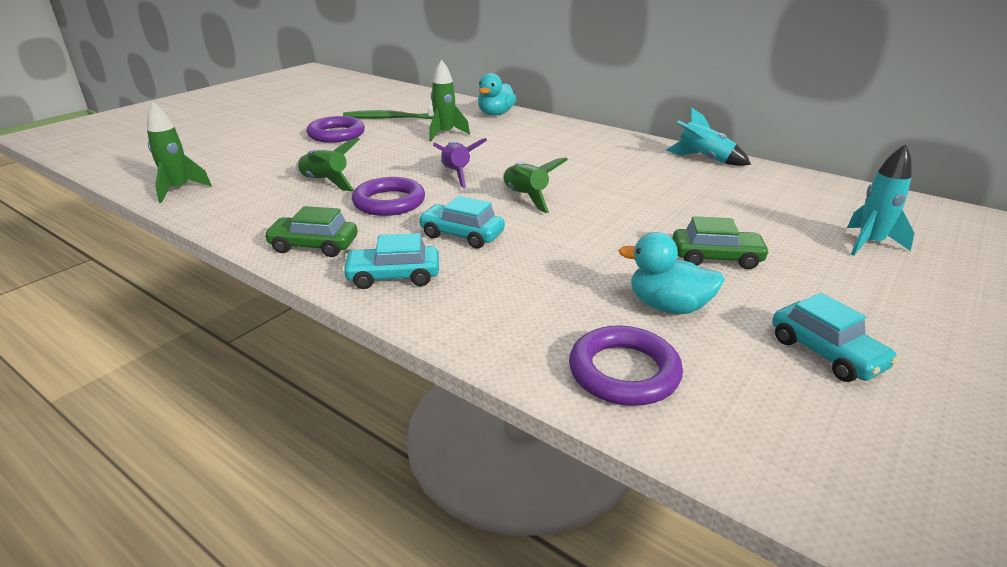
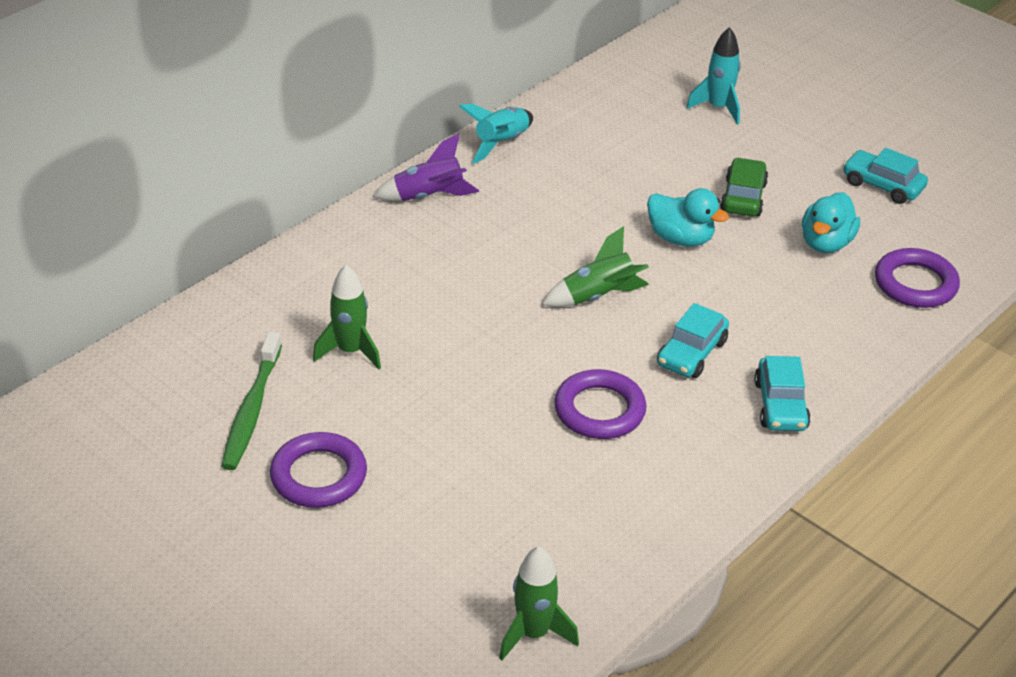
camera: 85 degrees left, 10 degrees up
(314, 246) = (713, 469): green car -> none
(325, 182) = (526, 474): green rocket -> none
(456, 174) = (516, 348): purple rocket -> purple rocket (428, 196)
(495, 114) = (267, 291): turquoise duck -> turquoise duck (680, 238)
(826, 353) = (882, 185): turquoise car -> turquoise car turned 120 degrees counterclockwise

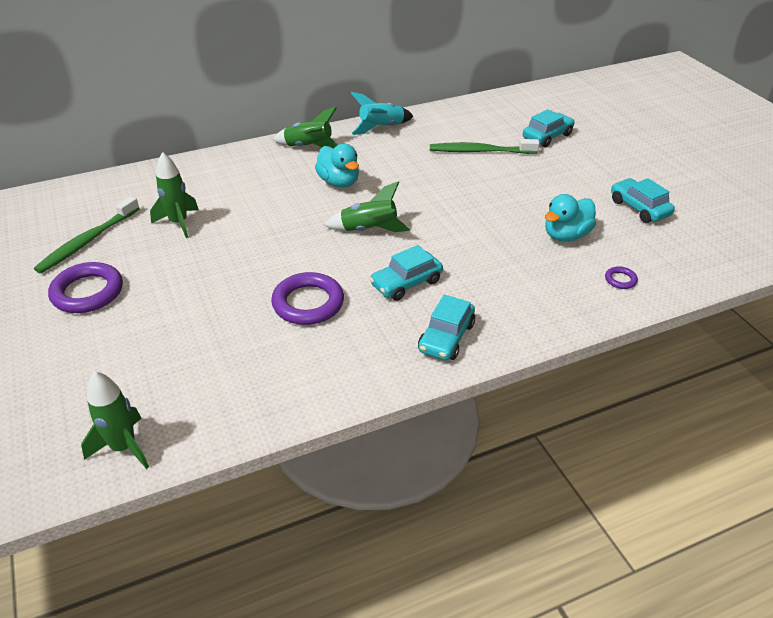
camera: 25 degrees right, 0 degrees up
(428, 196) = (309, 147): purple rocket -> green rocket
(652, 150) = (480, 151): none -> green toothbrush
(680, 238) = (457, 208): turquoise duck -> turquoise duck (339, 182)
(718, 108) = (547, 136): turquoise rocket -> turquoise car
(743, 197) = (524, 193): green car -> none
(915, 284) = (620, 280): purple ring -> purple ring, size x0.46

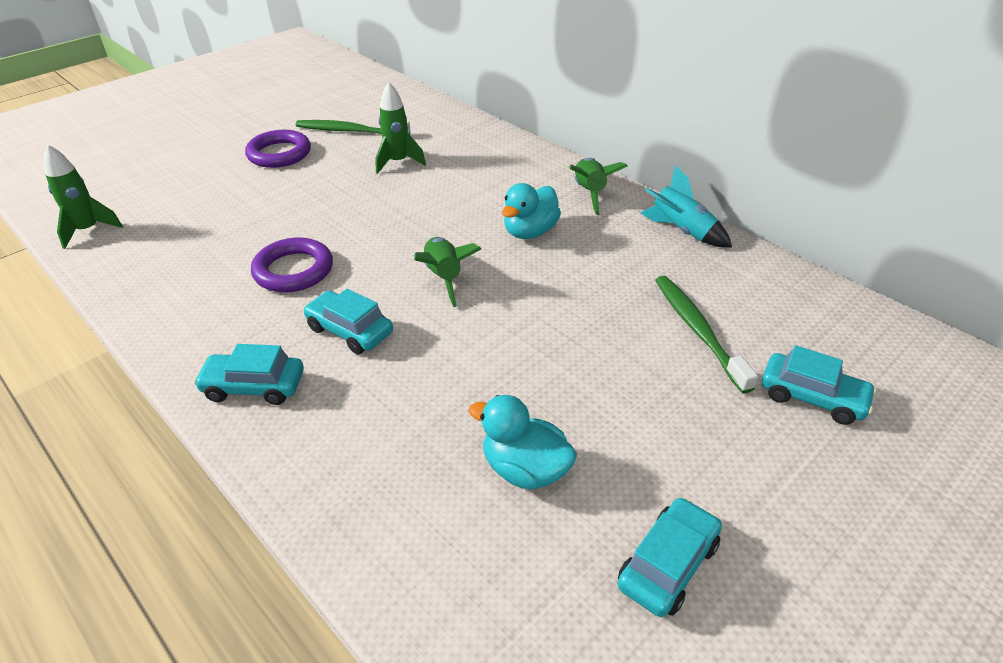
camera: 70 degrees right, 0 degrees up
(620, 280) = (432, 560): purple ring -> none

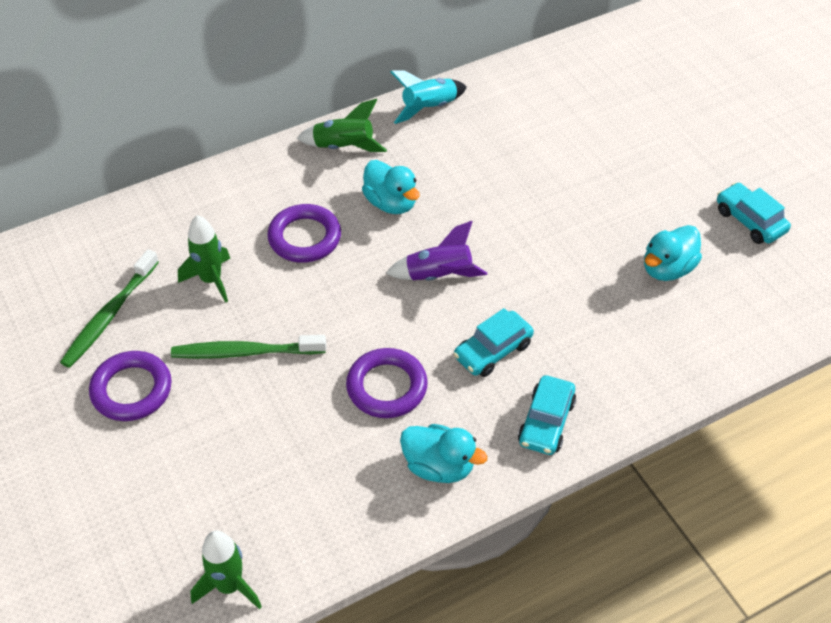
camera: 75 degrees left, 10 degrees up
(198, 318) = (439, 466): none -> turquoise duck
(444, 277) = (439, 275): green rocket -> purple rocket
(463, 194) = (304, 237): none -> purple ring
(698, 330) = (556, 141): green toothbrush -> green toothbrush (245, 352)
(812, 397) = (636, 110): turquoise car -> none

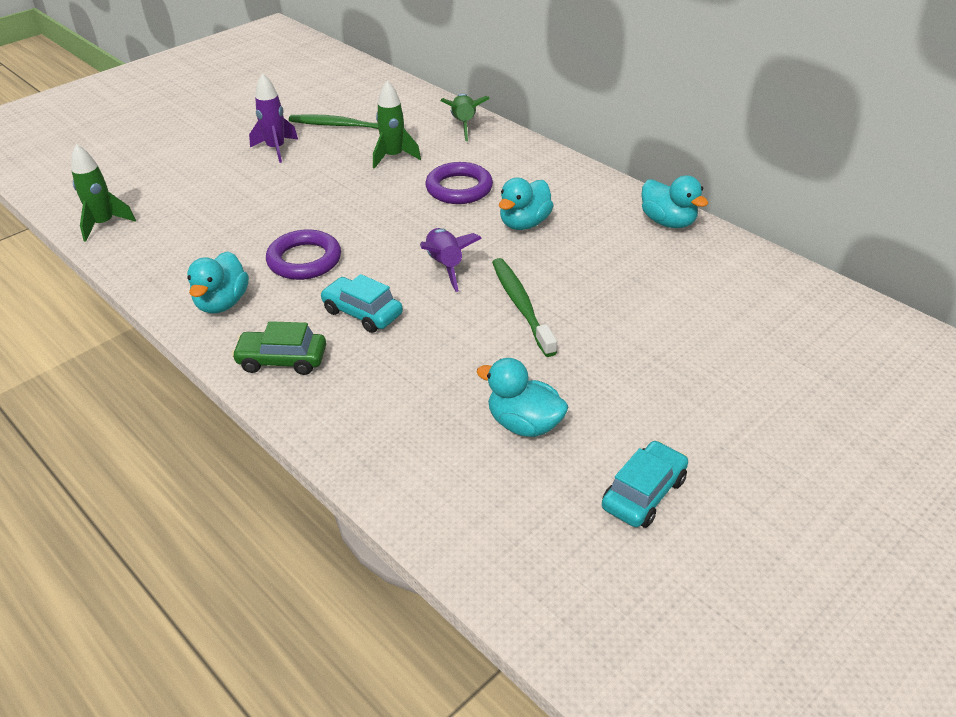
camera: 75 degrees right, 10 degrees down
(132, 390) = (276, 149): purple ring -> purple rocket
(245, 352) = (324, 186): green toothbrush -> green toothbrush (521, 305)
(344, 147) = (581, 186): green rocket -> green rocket (464, 125)
(429, 108) = (668, 222): turquoise rocket -> turquoise duck
(546, 422) = (282, 360): turquoise car -> green car

